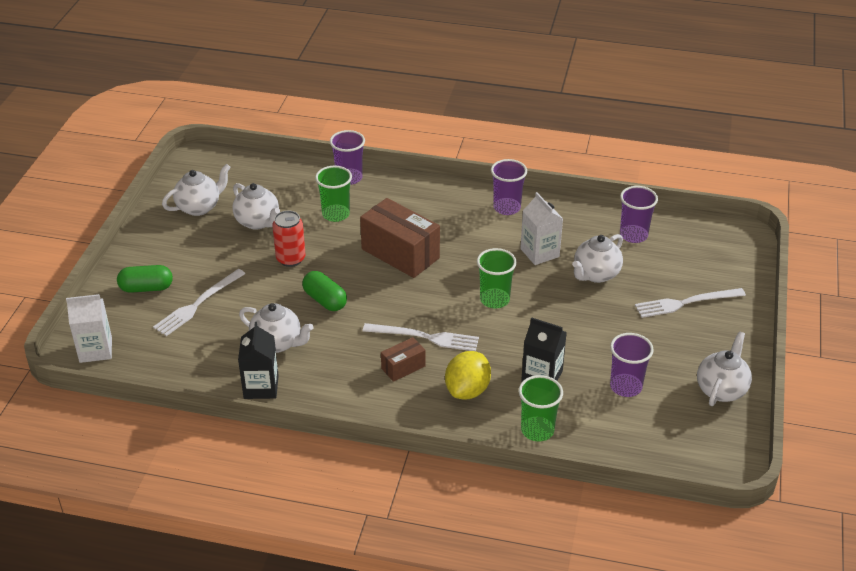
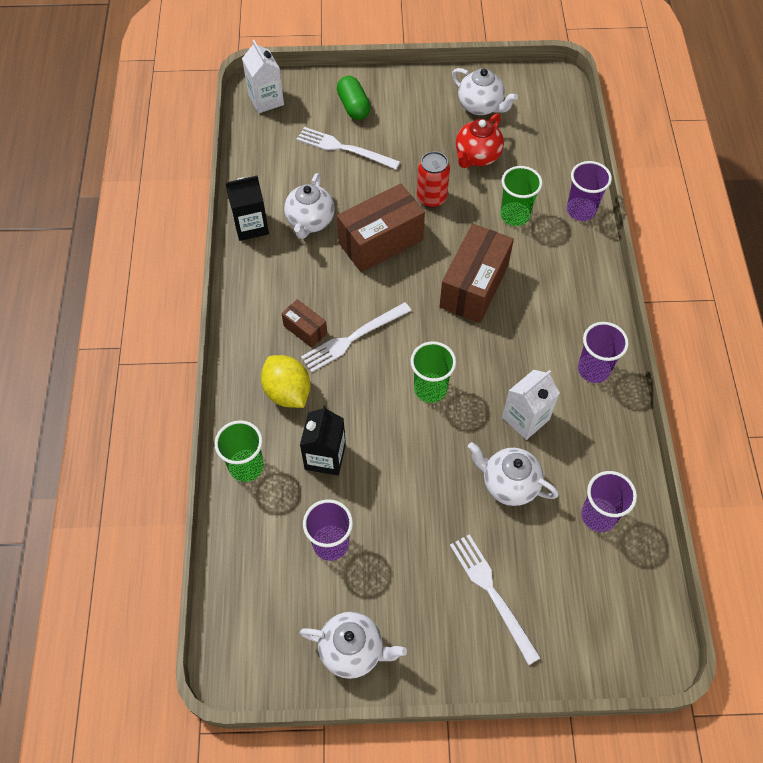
camera: 75 degrees right, 20 degrees up
(258, 222) = (477, 157): white teapot -> red teapot
(325, 300) = (381, 242): green capsule -> brown box
(425, 337) = (353, 338): white fork -> white fork turned 60 degrees clockwise
(467, 390) = (287, 392): yellow lemon -> yellow lemon turned 45 degrees clockwise

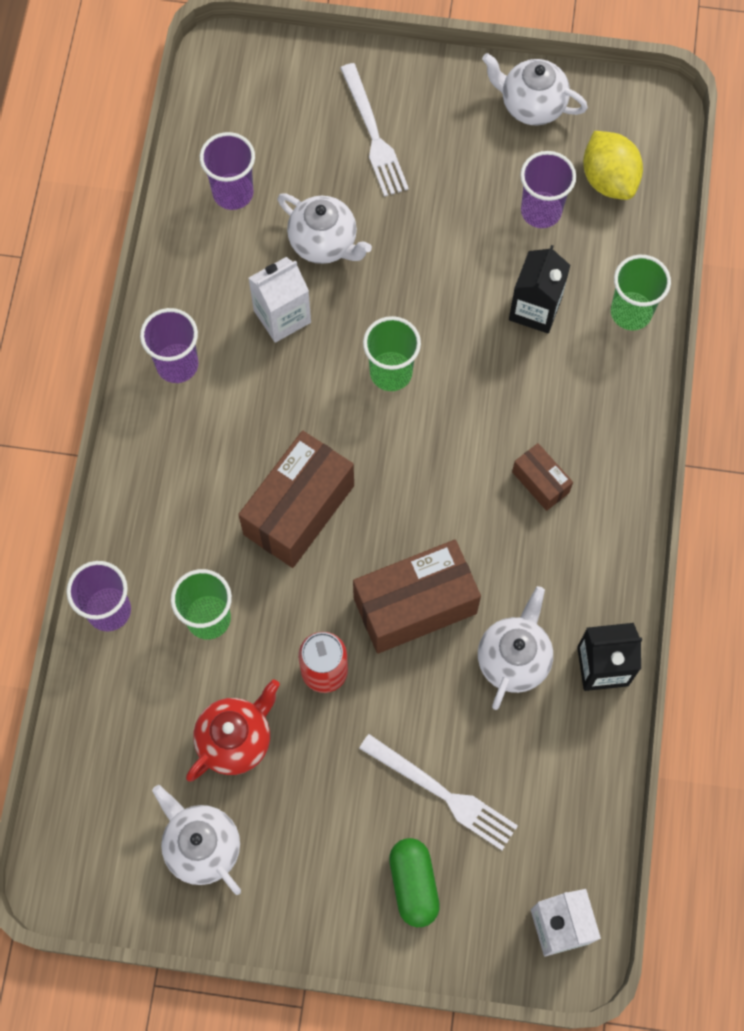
camera: 170 degrees left, 10 degrees up
(287, 392) = (572, 398): yellow lemon -> yellow lemon (609, 179)
(353, 338) = (478, 459): white fork -> none

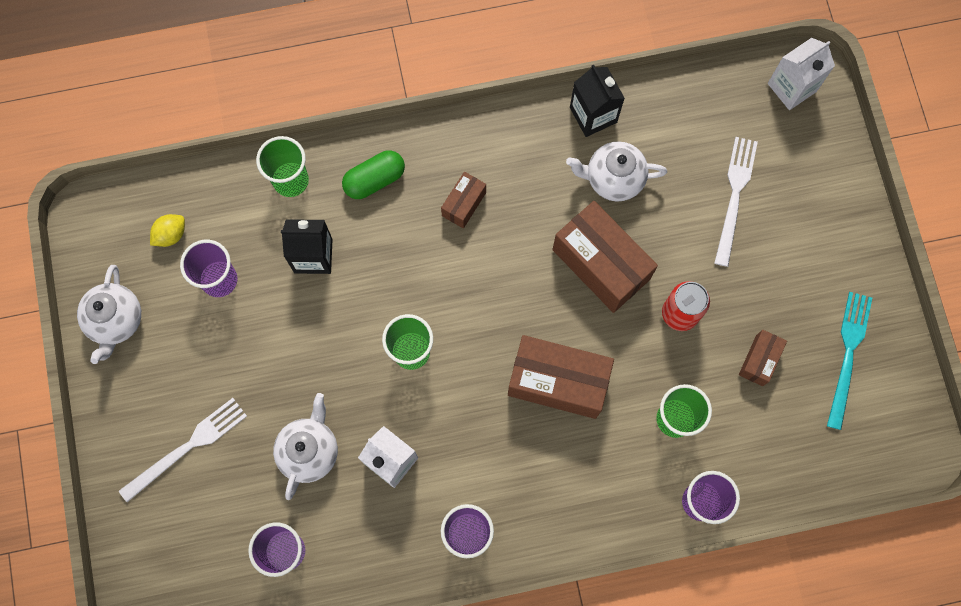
camera: 110 degrees left, 5 degrees up
(201, 846) = (848, 354): white teapot -> turquoise fork
(236, 739) = (759, 360): red teapot -> brown box
(413, 884) = (807, 194): green capsule -> green capsule (374, 180)
(609, 179) = (171, 234): yellow lemon -> yellow lemon, size x0.59

